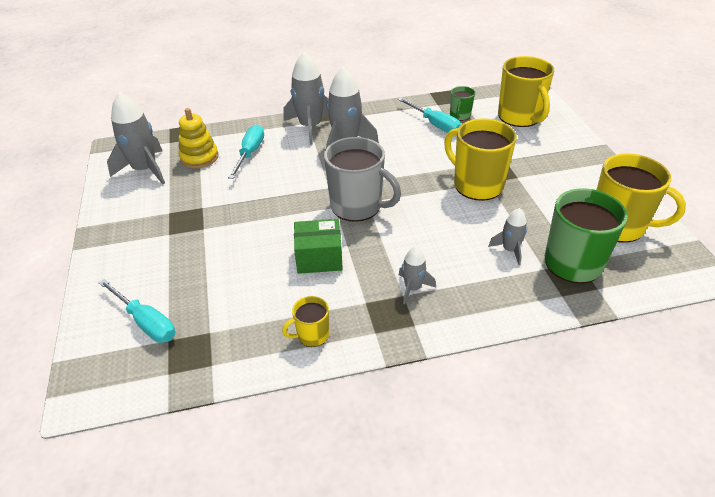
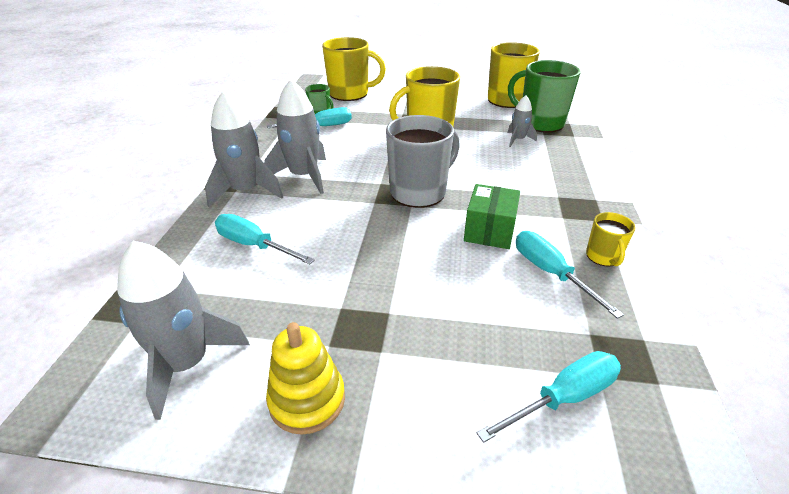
camera: 70 degrees left, 5 degrees down
(199, 157) = (216, 294): yellow stacking toy -> yellow stacking toy (307, 400)
(275, 302) = (550, 273): none -> turquoise screwdriver
(413, 288) = (550, 190): grey rocket -> none

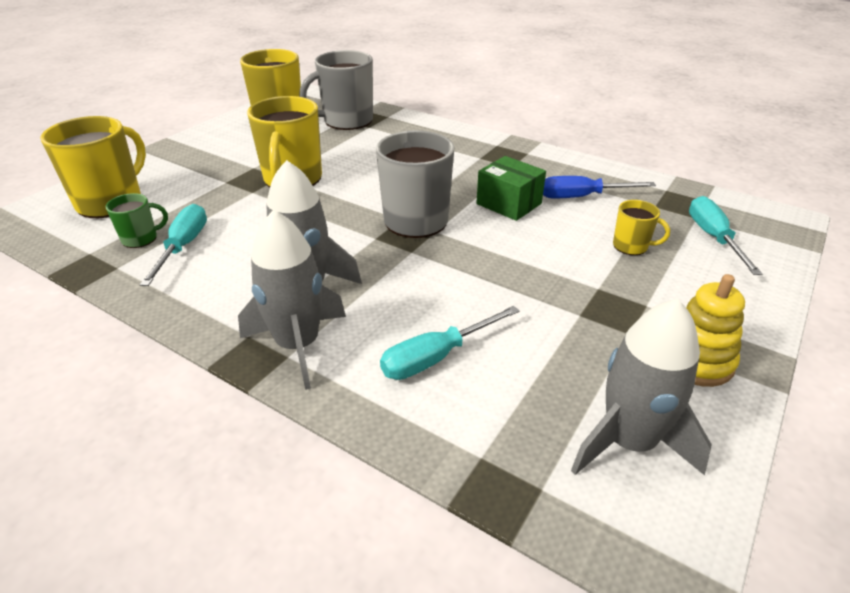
camera: 65 degrees left, 0 degrees up
(518, 140) = (367, 141): grey rocket -> none
(540, 123) = (347, 121): green mug -> grey mug
(550, 273) = (582, 197): turquoise screwdriver -> blue screwdriver
(603, 257) = (573, 170): yellow mug -> yellow mug (631, 246)

